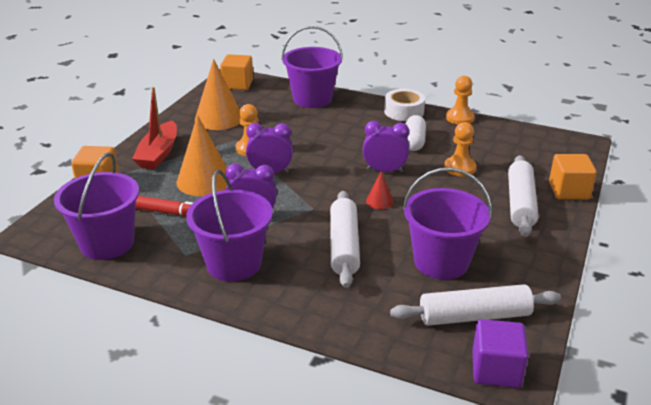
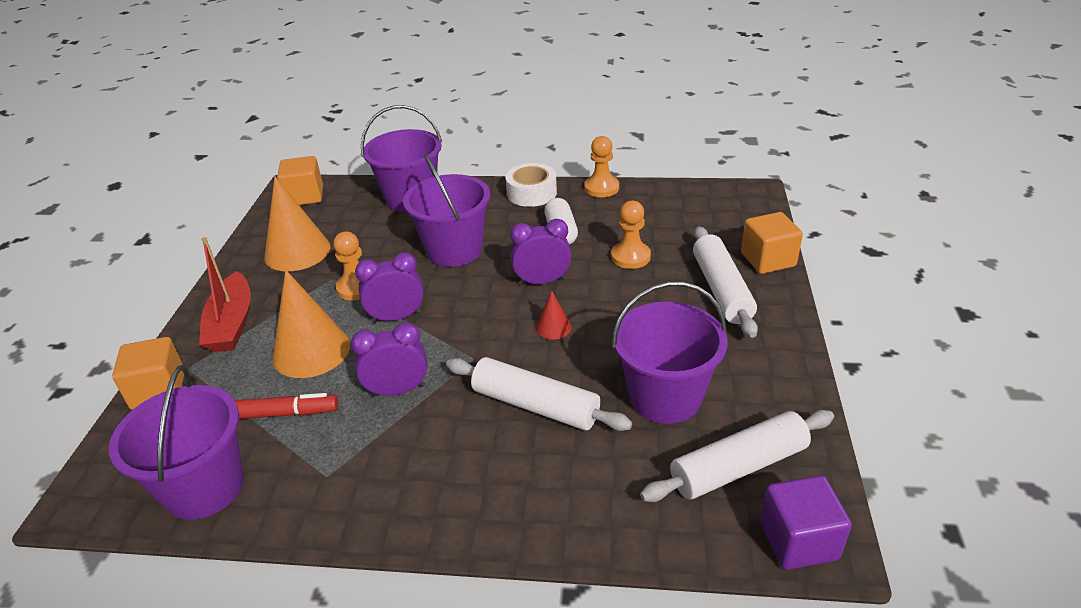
camera: 15 degrees left, 5 degrees up
(234, 263) = (399, 472): purple bucket -> purple bucket (454, 250)
(344, 246) = (535, 405): white rolling pin -> white rolling pin turned 45 degrees counterclockwise

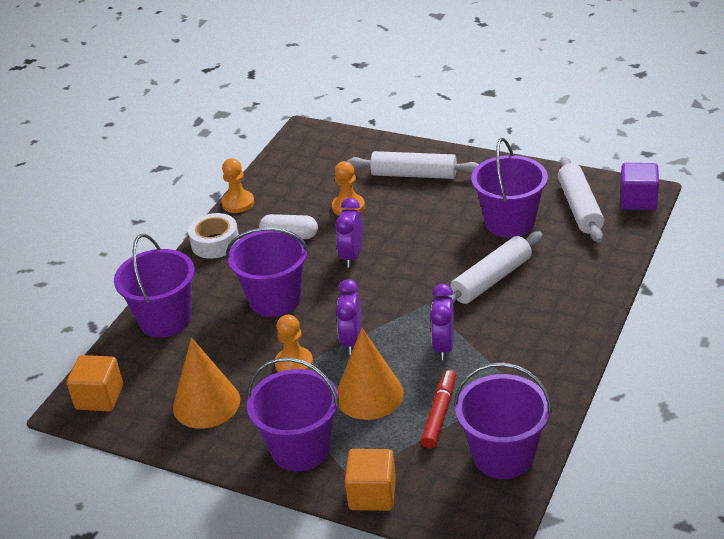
camera: 70 degrees left, 0 degrees up
(232, 324) = (300, 448): red boat -> purple bucket
(553, 327) = (412, 259): red cone -> none
(768, 260) = (392, 147): orange cube -> none

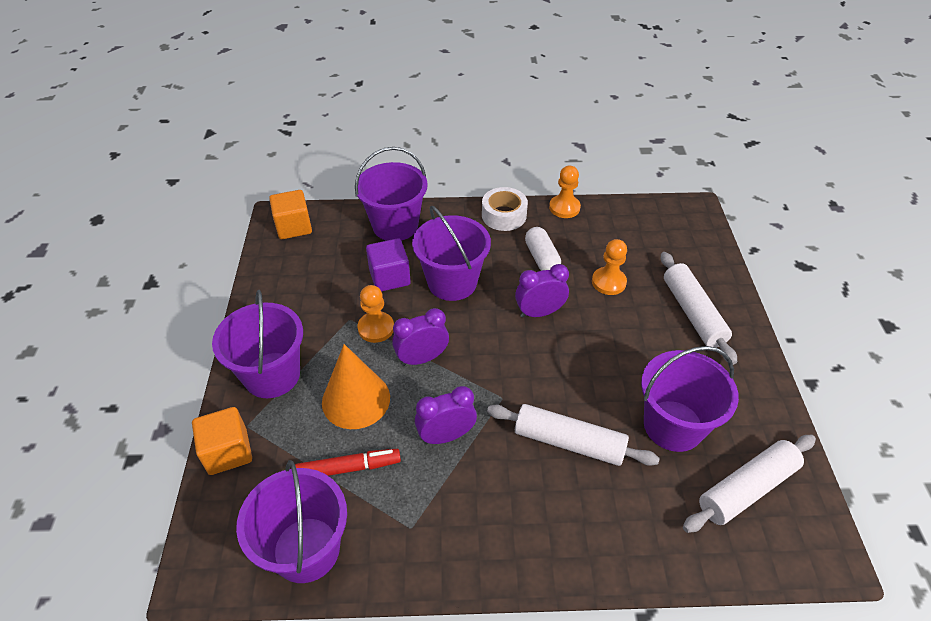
camera: 60 degrees right, 10 degrees up
(206, 403) = (307, 291): orange cone -> none
(638, 200) = (807, 552): purple cube -> purple cube (389, 277)

